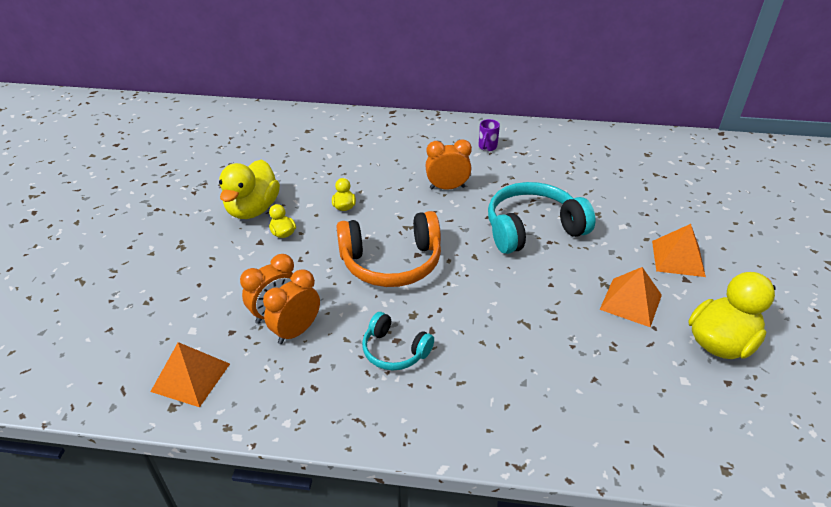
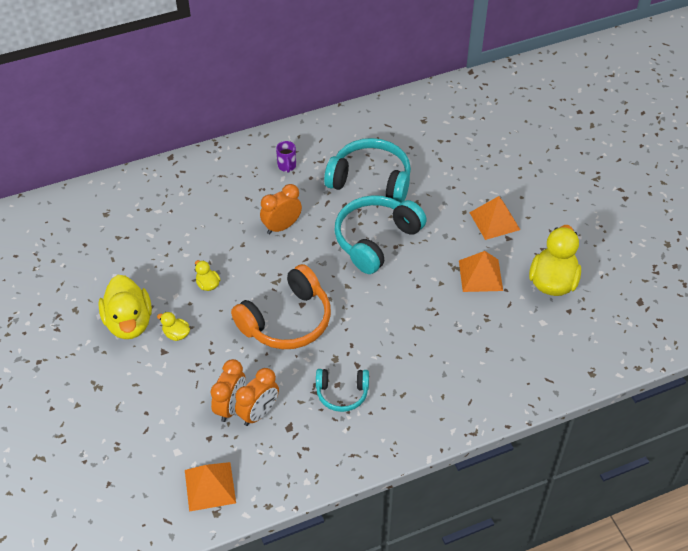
camera: 30 degrees left, 10 degrees up
(296, 331) = (258, 413): orange clock -> orange clock turned 150 degrees counterclockwise
(561, 181) = (370, 180): none -> turquoise headphones

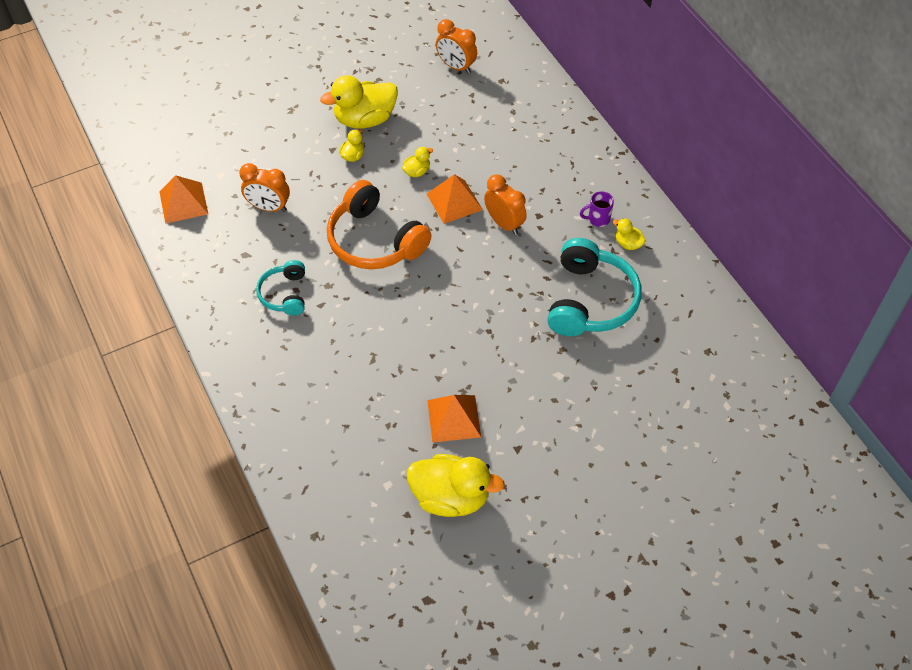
camera: 85 degrees right, 5 degrees up
(258, 413) = (261, 229): orange clock -> orange clock (456, 67)
(315, 151) = (628, 243): none -> yellow duck
(375, 239) = (497, 311): turquoise headphones -> none
(494, 221) = (544, 433): orange pyramid -> orange pyramid (454, 201)

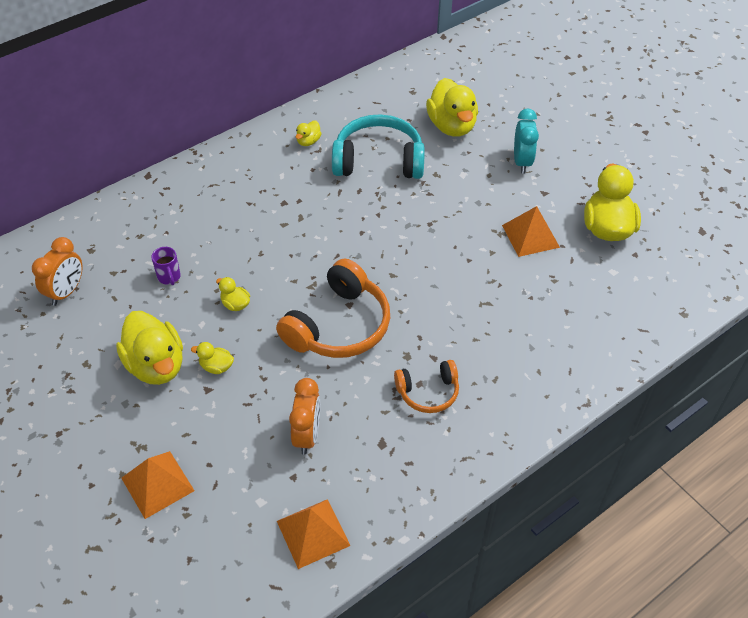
camera: 100 degrees left, 5 degrees down
(284, 294) = (428, 392): turquoise headphones -> orange headphones
(454, 201) = (274, 267): orange pyramid -> orange pyramid (157, 484)
(504, 223) = (298, 226): orange clock -> none
(571, 438) = (522, 162): none -> turquoise clock
(598, 219) = (282, 162): purple mug -> purple mug (169, 277)
(641, 379) = (452, 126): none -> yellow duck

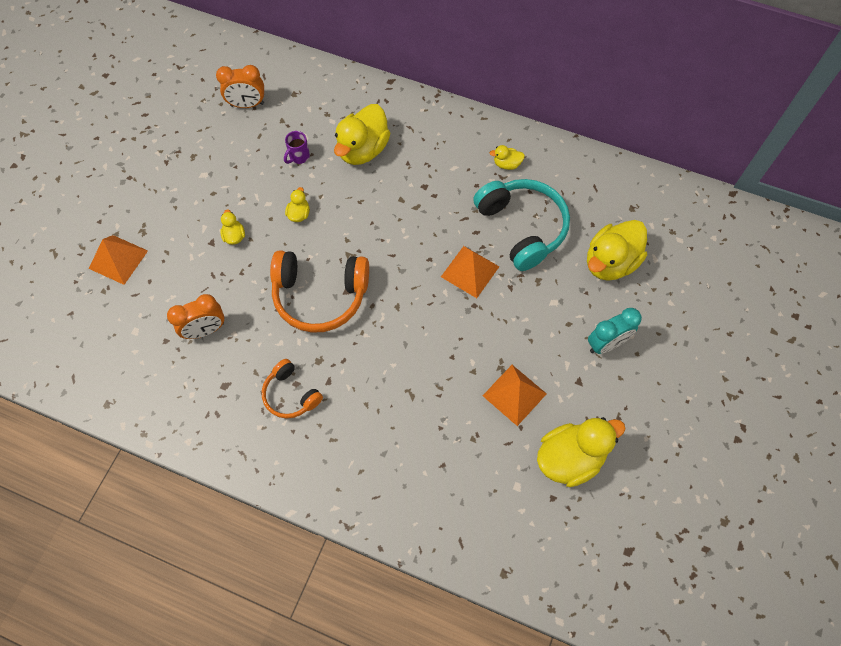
camera: 60 degrees right, 15 degrees up
(156, 365) = (214, 198): yellow duck -> yellow duck (363, 150)
(313, 533) = (125, 379): orange pyramid -> orange pyramid (470, 271)

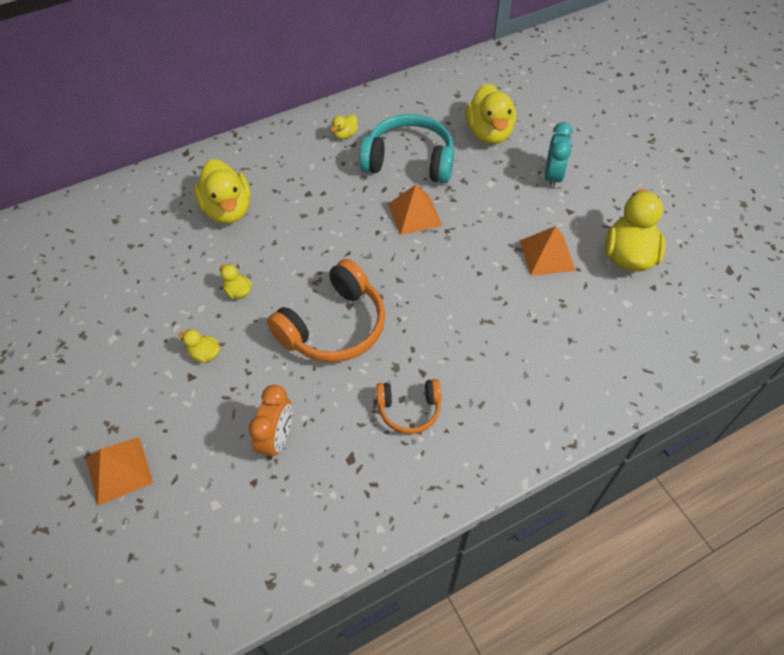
camera: 50 degrees left, 10 degrees down
(247, 104) = (82, 260): orange clock -> none
(299, 157) = (181, 256): purple mug -> none

